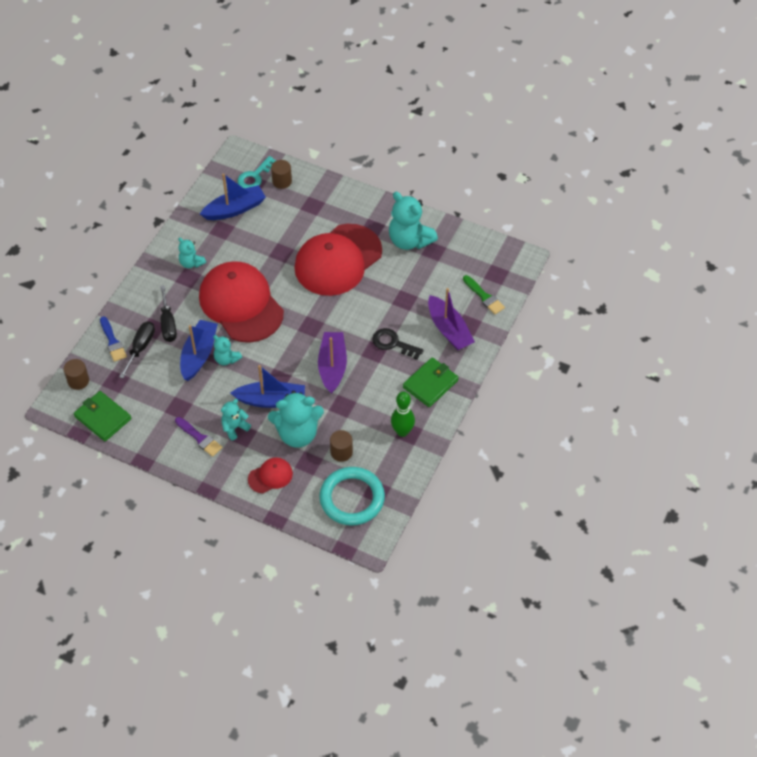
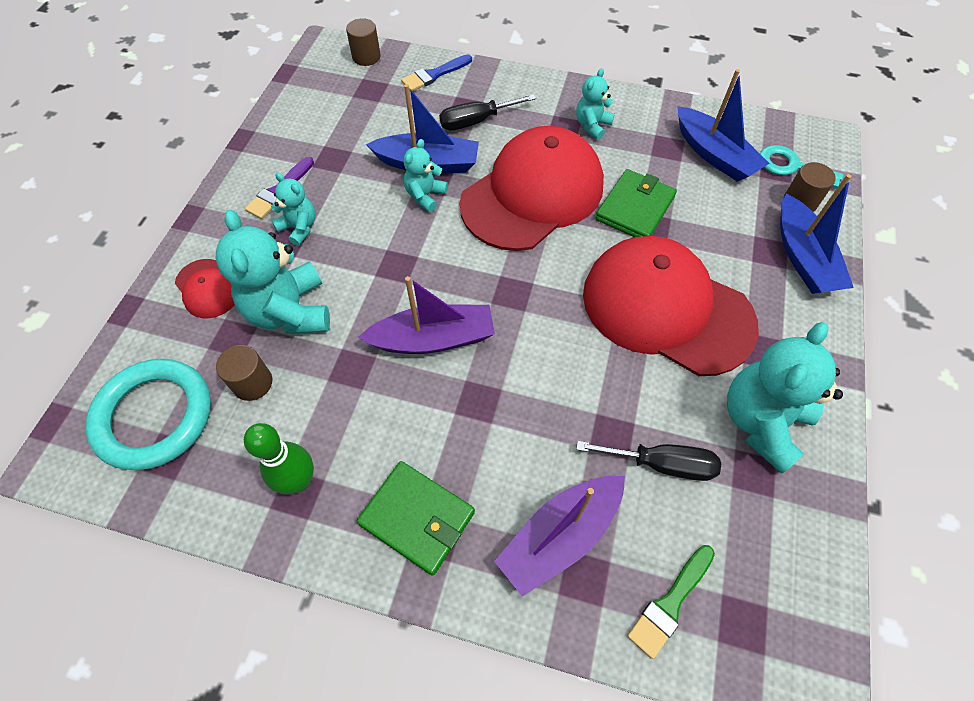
camera: 80 degrees right, 5 degrees up
(102, 417) = (310, 89): green wallet -> green wallet (635, 208)
(140, 348) = (429, 102): black screwdriver -> black screwdriver (661, 464)
(271, 400) = (354, 264): blue boat -> blue boat (803, 257)
(393, 343) = (502, 431): black key -> none

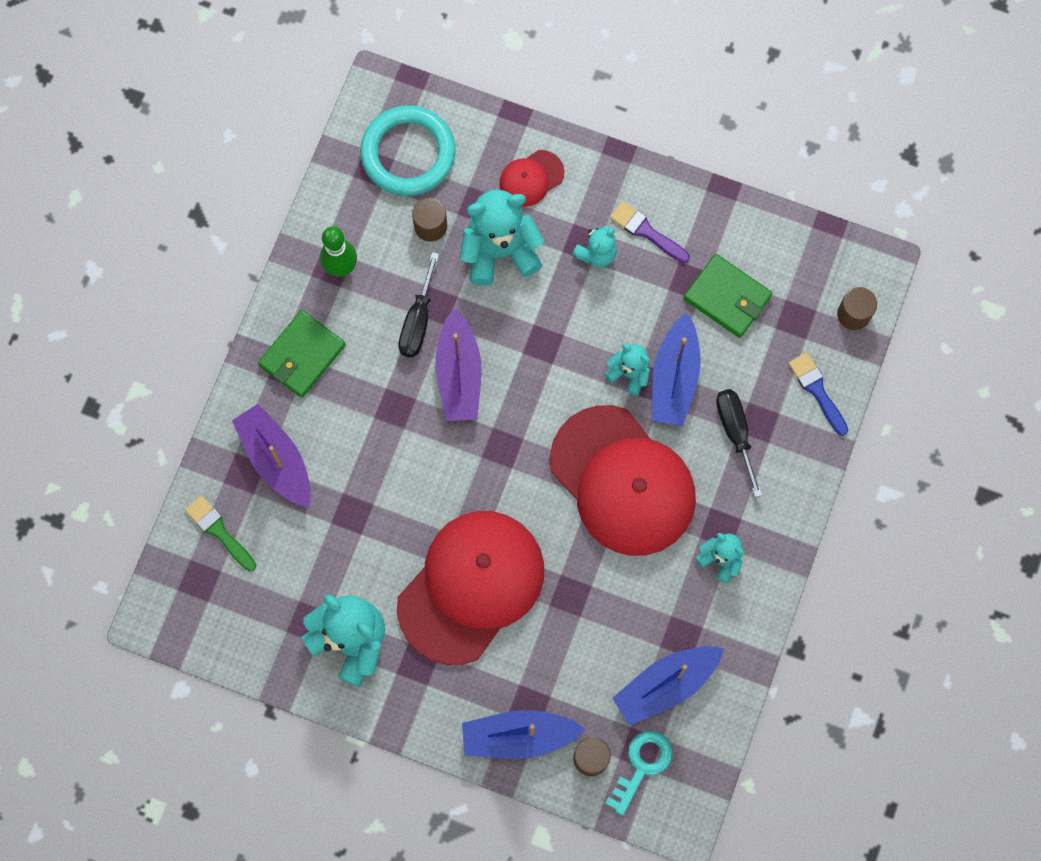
camera: 95 degrees right, 15 degrees up
(635, 208) = (596, 582): green wallet -> green wallet (727, 297)
(661, 464) = (323, 548): black screwdriver -> black screwdriver (418, 321)

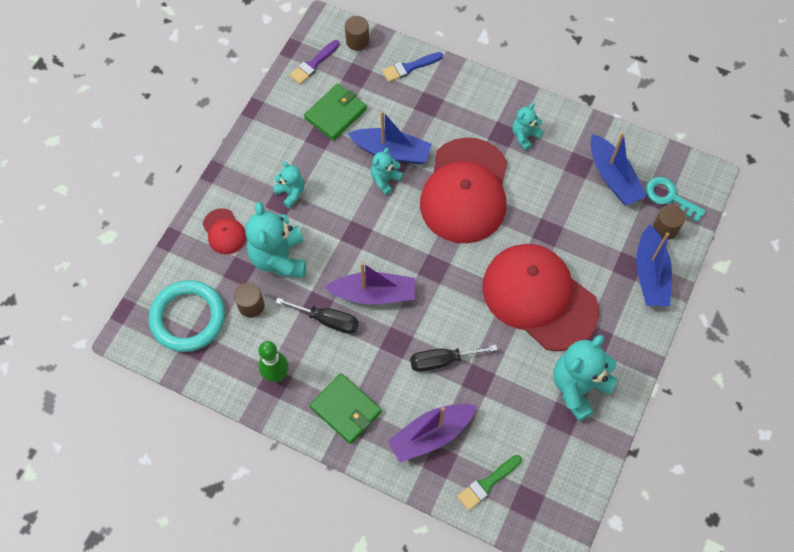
camera: 85 degrees left, 10 degrees down
(622, 481) = (465, 191): red cap -> red cap turned 135 degrees clockwise
(646, 231) = (278, 159): purple brush -> purple brush (313, 64)
(735, 432) = (435, 118): black screwdriver -> black screwdriver (442, 360)

